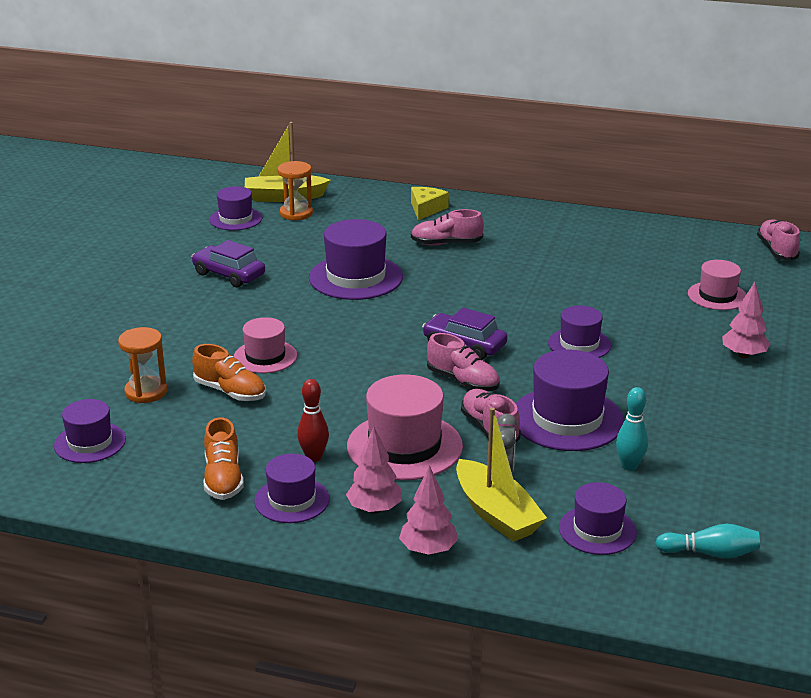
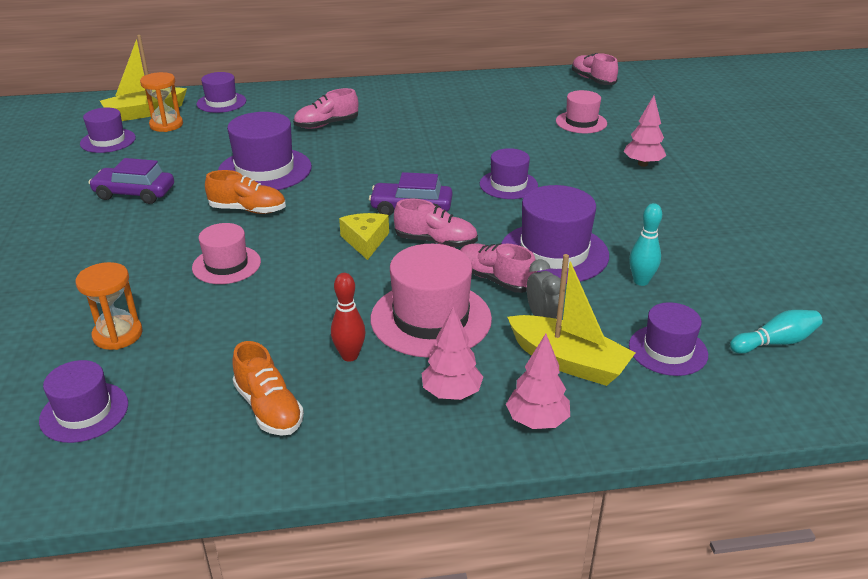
camera: 25 degrees left, 5 degrees up
(230, 392) = (213, 310): orange shoe -> orange shoe (248, 210)
(292, 500) = (360, 410): purple hat -> purple hat (221, 102)
(426, 209) = (287, 99): yellow cheese -> yellow cheese (365, 241)

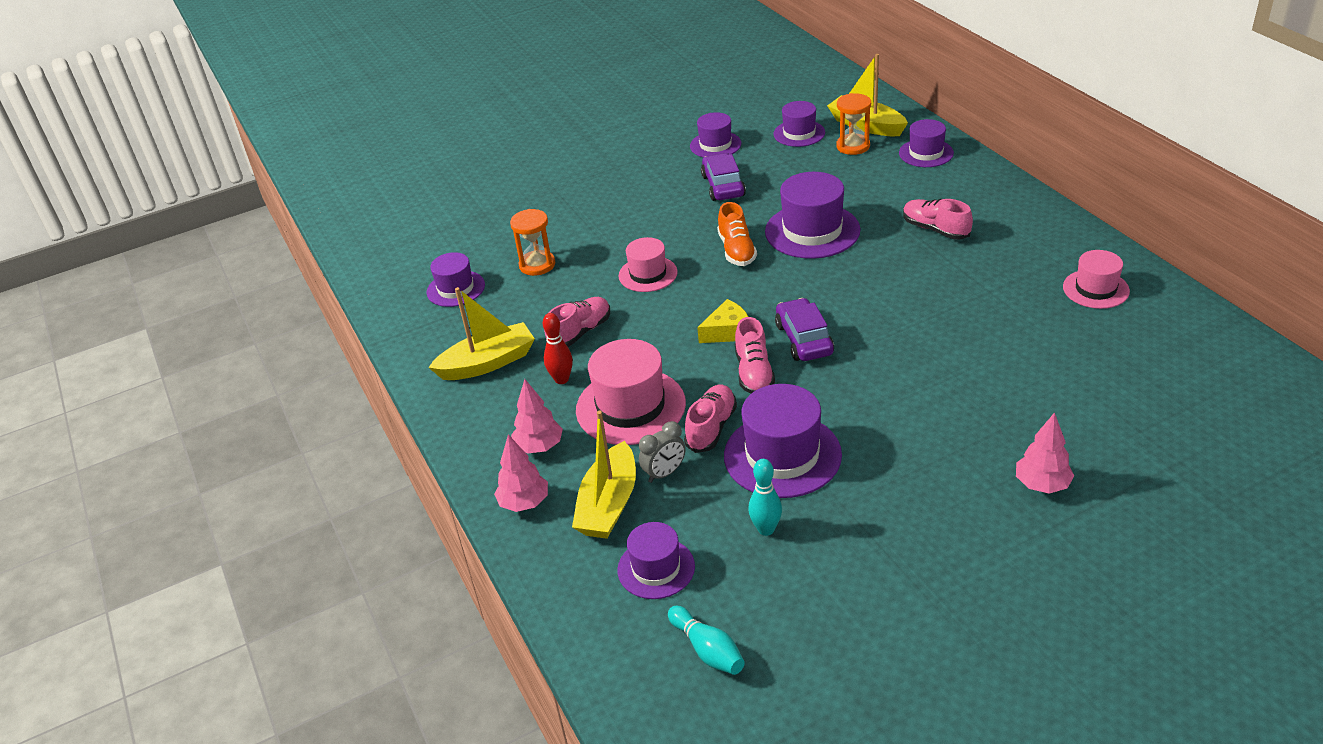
camera: 75 degrees right, 5 degrees up
(269, 408) = (487, 363): orange shoe -> yellow boat
(508, 185) = (901, 389): purple hat -> purple hat (715, 145)
(581, 122) = (1118, 407): pink hat -> pink hat (1095, 289)
(593, 80) = (1275, 388): pink shoe -> pink shoe (580, 332)

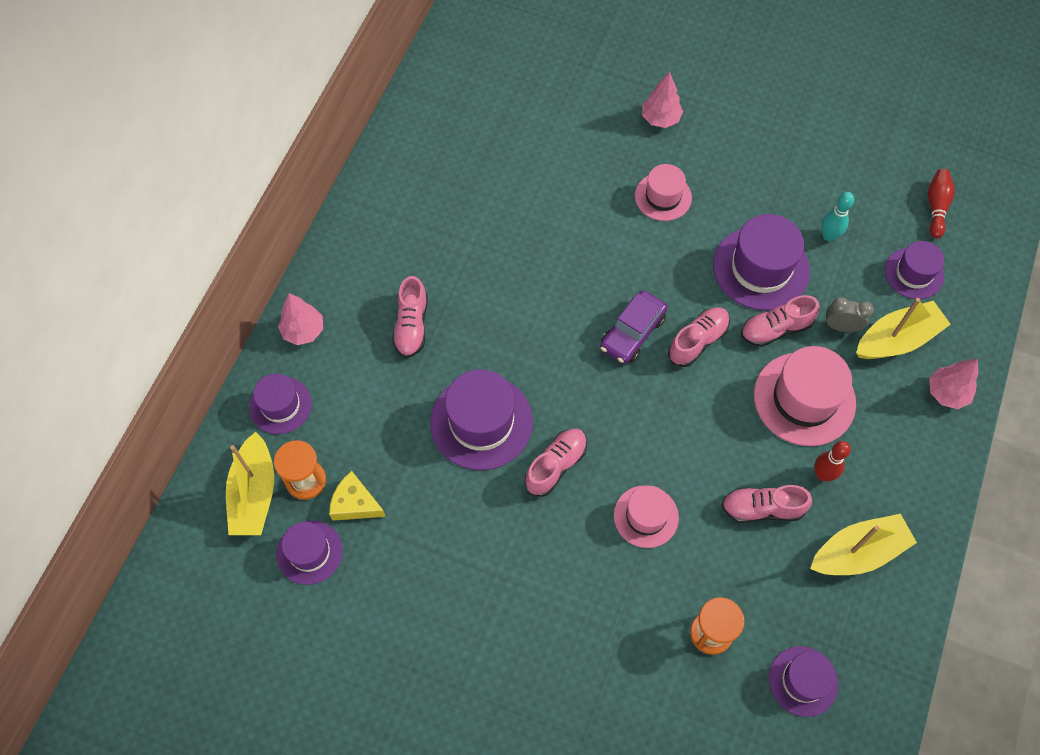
camera: 135 degrees left, 25 degrees up
(487, 363) = (858, 552): yellow boat -> yellow boat turned 135 degrees clockwise
(539, 447) = (896, 429): pink tree -> pink tree (303, 331)
(707, 650) = (936, 207): turquoise bowling pin -> red bowling pin
(715, 145) = (385, 626): purple hat -> none
(723, 186) = (460, 557): purple car -> none
(728, 331) = (667, 393): yellow cheese -> yellow cheese (355, 503)
(736, 250) = (556, 465): orange shoe -> pink shoe
(1095, 289) = (421, 179): pink hat -> pink hat (663, 197)

